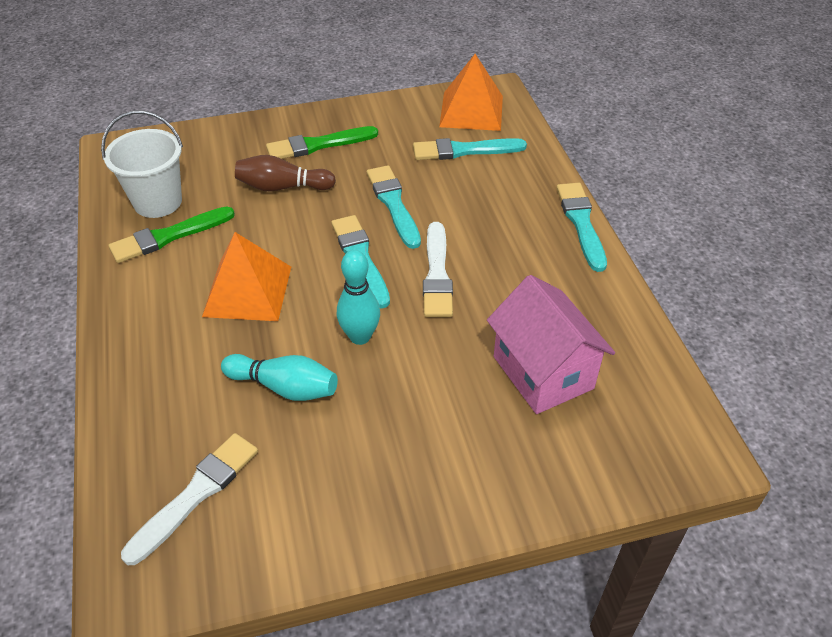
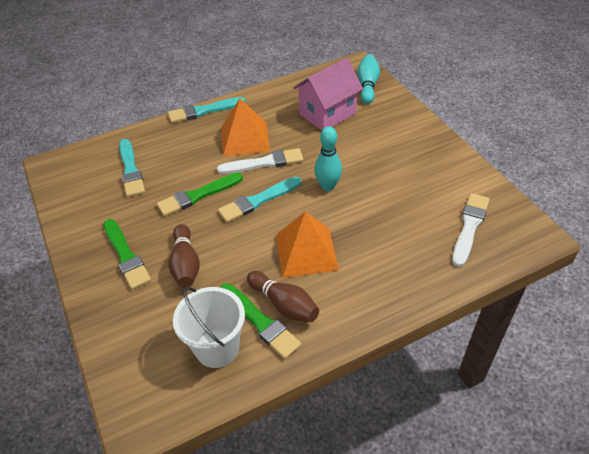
camera: 100 degrees left, 0 degrees up
(180, 259) = (284, 304): none -> brown bowling pin
(195, 495) = (469, 227): white brush -> white brush turned 90 degrees clockwise
(284, 387) = (380, 210): turquoise bowling pin -> turquoise bowling pin (367, 86)
(394, 204) = (198, 195): turquoise brush -> green brush
(471, 111) = (78, 174): orange pyramid -> orange pyramid (244, 138)

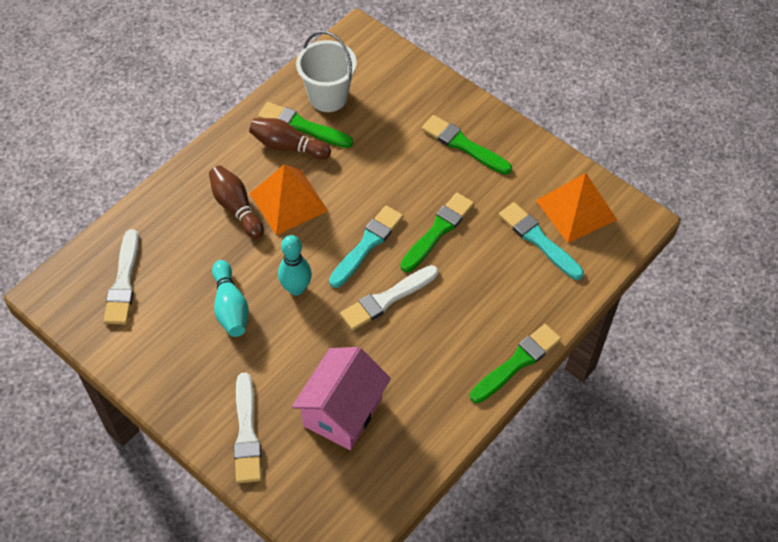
camera: 155 degrees right, 10 degrees up
(185, 264) = (400, 154): brown bowling pin -> brown bowling pin (236, 208)
(204, 111) = (517, 363): turquoise brush -> green brush
(244, 138) = (432, 330): orange pyramid -> orange pyramid (576, 210)
(367, 86) = (305, 495): turquoise bowling pin -> turquoise bowling pin (230, 307)
(394, 118) = (246, 432): none -> white brush

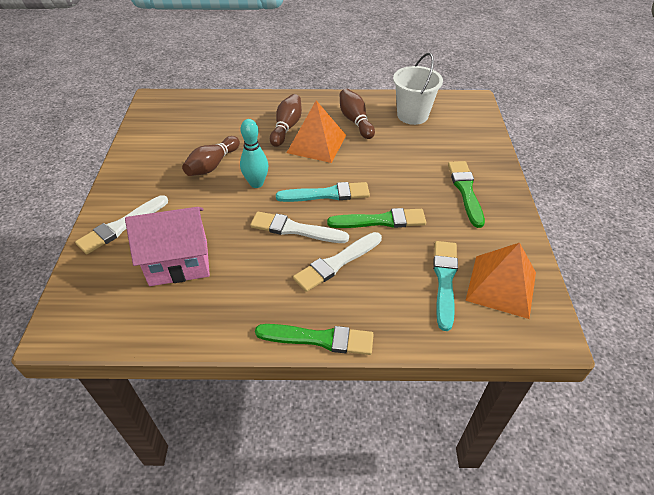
camera: 50 degrees right, 10 degrees down
(123, 281) = (188, 118): white brush -> white brush (337, 262)
(230, 307) = (212, 165): turquoise bowling pin -> brown bowling pin
(302, 126) = (377, 118): green brush -> none

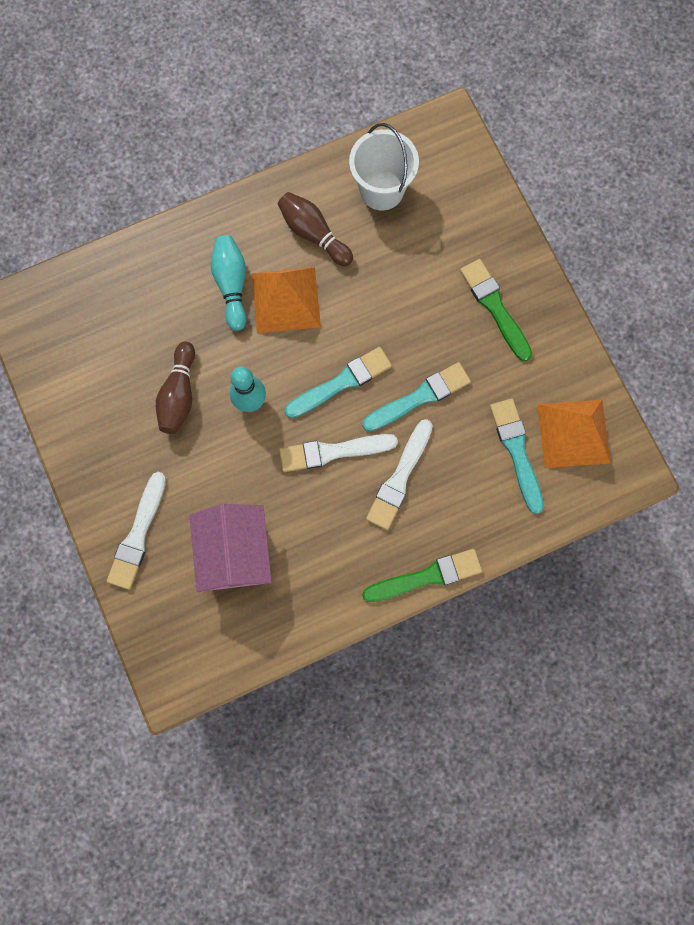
camera: 25 degrees left, 30 degrees up
(179, 263) = (235, 553): pink house -> pink house turned 60 degrees counterclockwise
(286, 127) = (231, 285): brown bowling pin -> turquoise bowling pin
(380, 221) = (419, 397): green brush -> turquoise brush

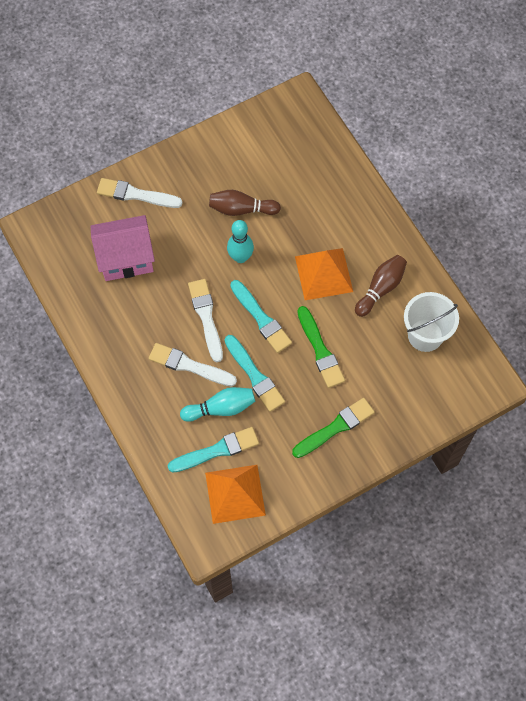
camera: 85 degrees right, 10 degrees down
(231, 285) = (331, 235): turquoise bowling pin -> turquoise bowling pin (221, 408)
(426, 577) = (114, 389): green brush -> green brush (320, 350)

